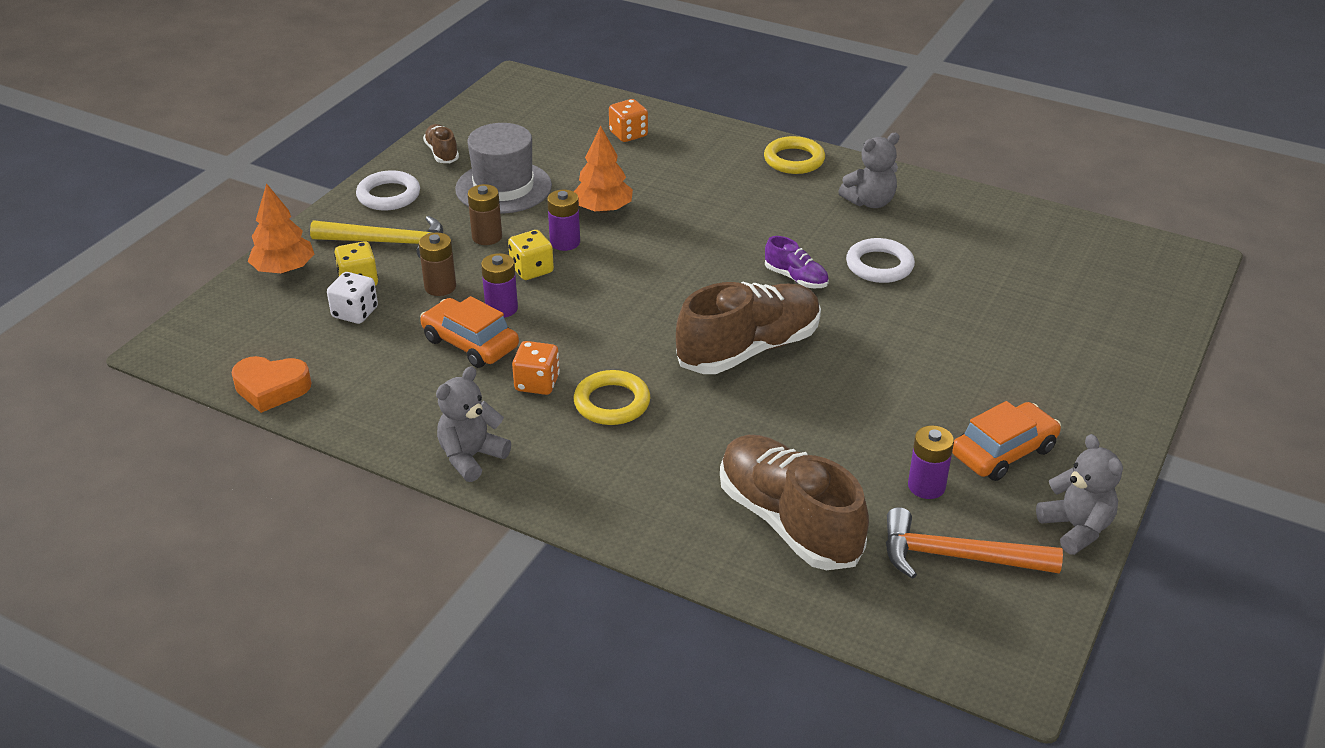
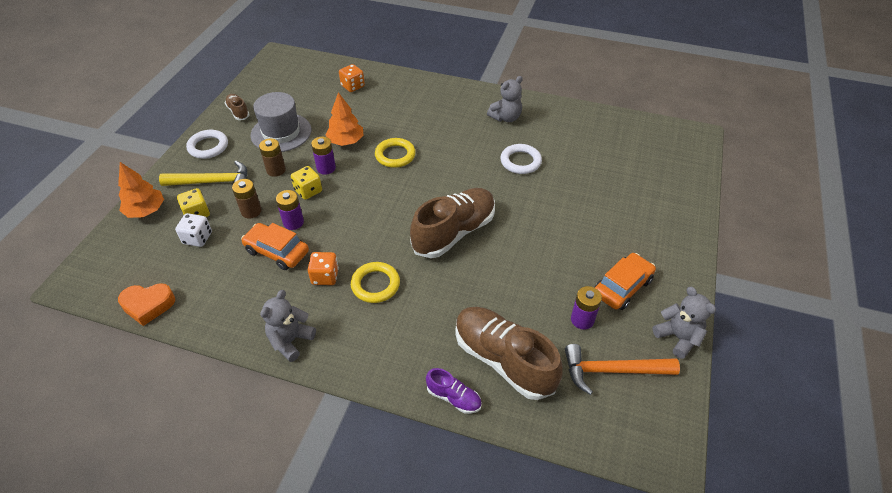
camera: 10 degrees left, 10 degrees up
(794, 160) = (455, 93): yellow ring -> yellow ring (395, 155)
(796, 278) = (472, 177): purple shoe -> purple shoe (454, 397)

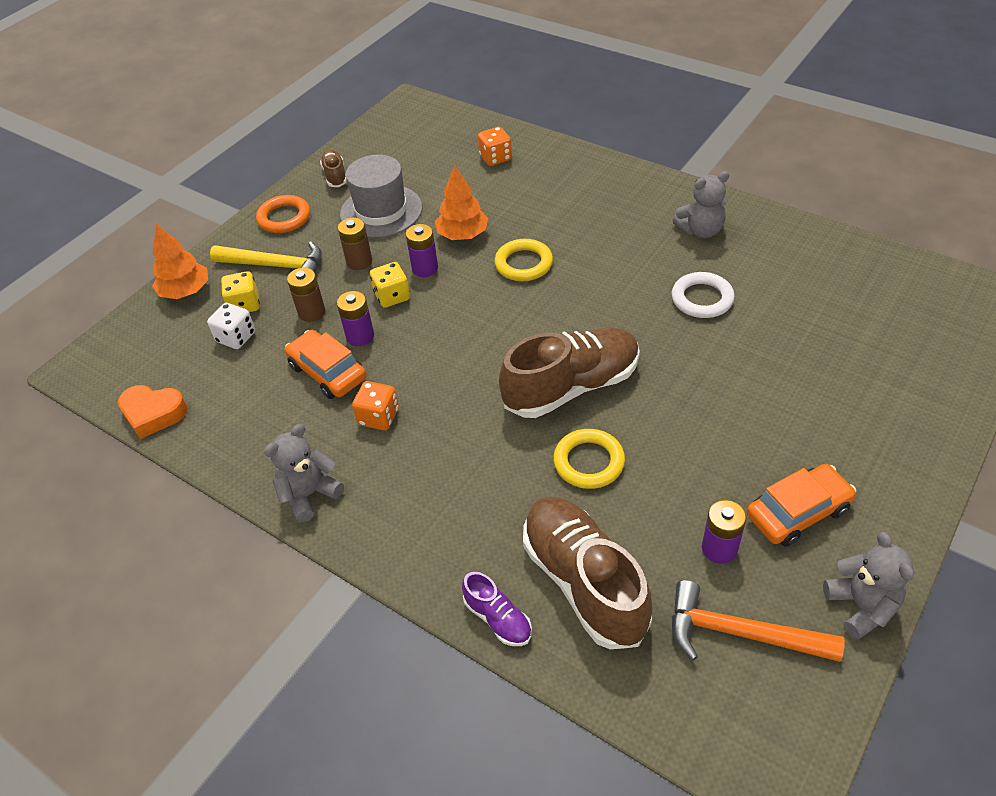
camera: 20 degrees right, 0 degrees up
(208, 147) = (284, 218): white ring -> orange ring
(375, 285) = (441, 441): yellow ring -> yellow ring (589, 462)

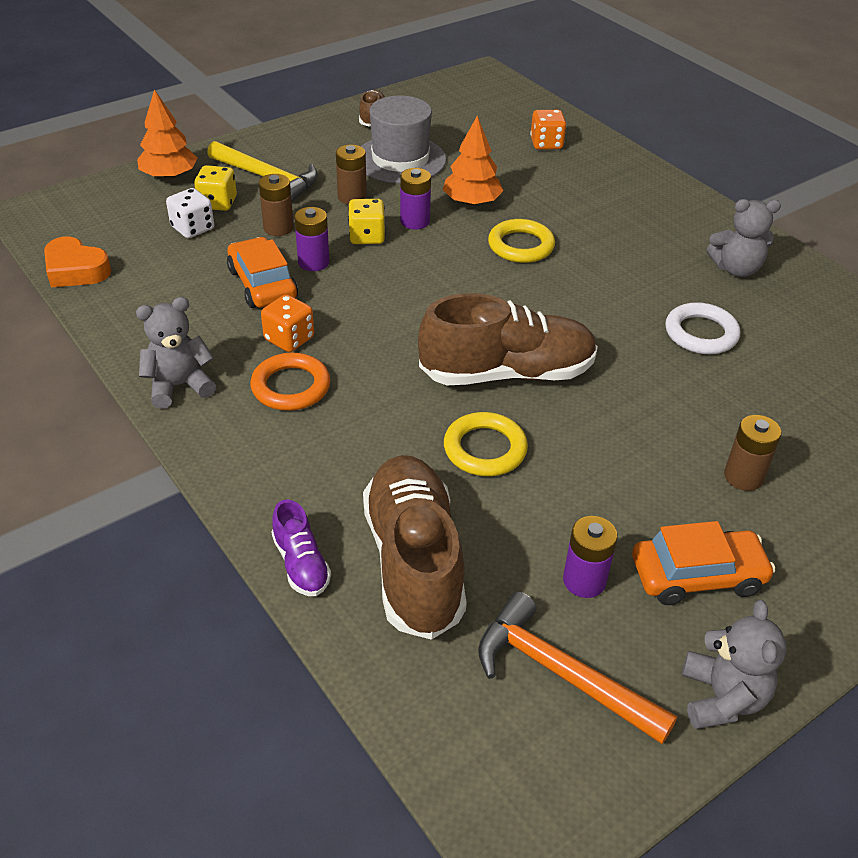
camera: 15 degrees right, 5 degrees down
(284, 218) = (301, 140): orange ring -> orange ring (291, 387)
(791, 415) = (743, 477): none -> brown battery

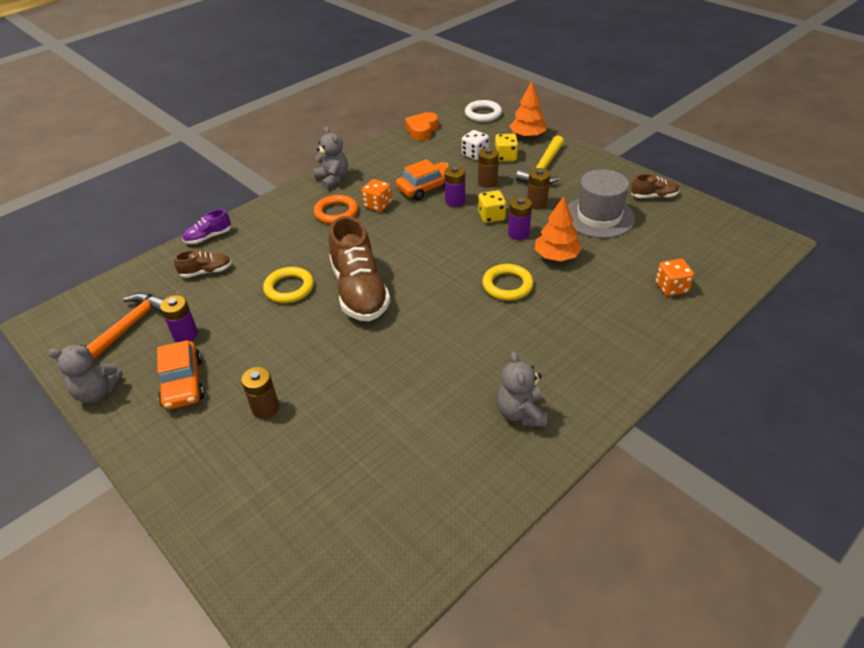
camera: 85 degrees right, 0 degrees up
(413, 561) = (206, 272): brown shoe -> brown shoe, size x0.47
(701, 333) = (422, 388): white ring -> white ring (483, 114)

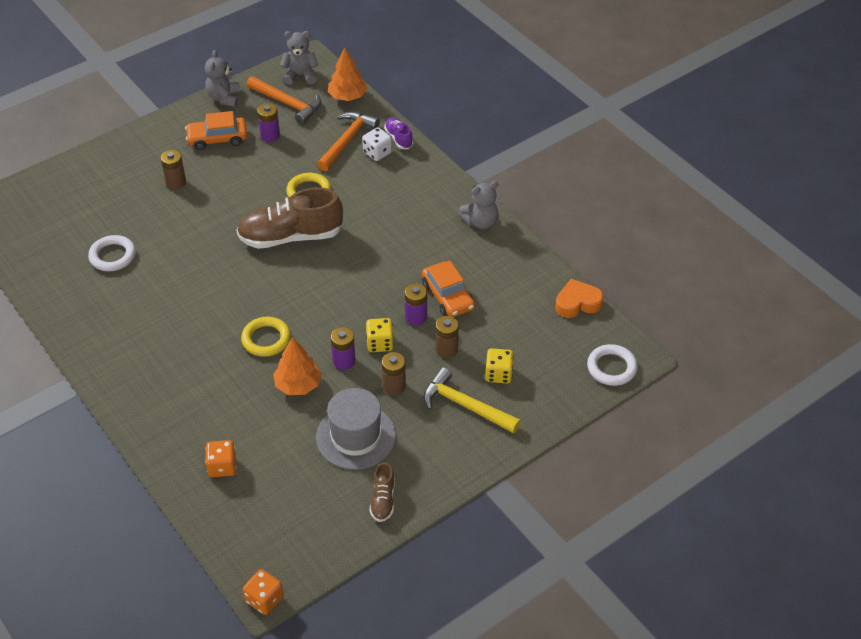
camera: 95 degrees right, 5 degrees up
(206, 272) = (347, 141): brown shoe -> orange hammer
(336, 213) = (417, 223): orange ring -> none
(377, 205) = (423, 255): orange dice -> orange dice (264, 599)
(407, 444) = (112, 256): none -> white ring
(422, 130) = (577, 303): orange heart -> orange heart turned 45 degrees counterclockwise
(475, 154) = (510, 346): white dice -> white dice (377, 153)
(521, 413) = (114, 324): grey teddy bear -> grey teddy bear (300, 75)
(527, 136) = (546, 404): orange tree -> orange tree (347, 96)

